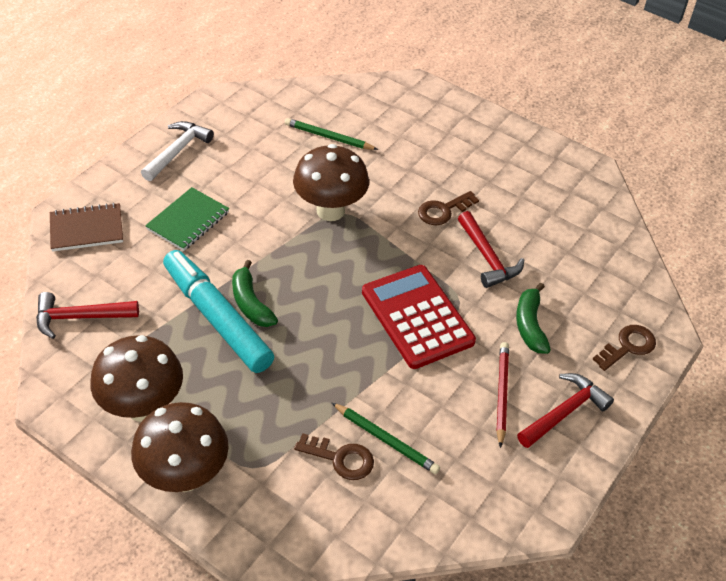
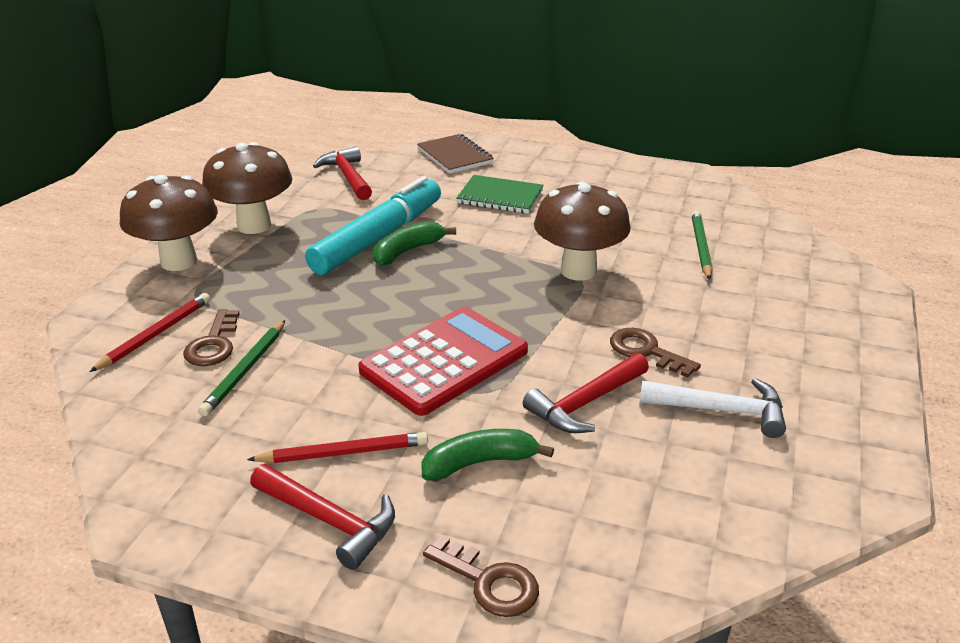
camera: 75 degrees right, 15 degrees down
(178, 151) = (593, 172): white hammer -> white hammer (721, 410)
(309, 501) = (155, 334): none -> red pencil

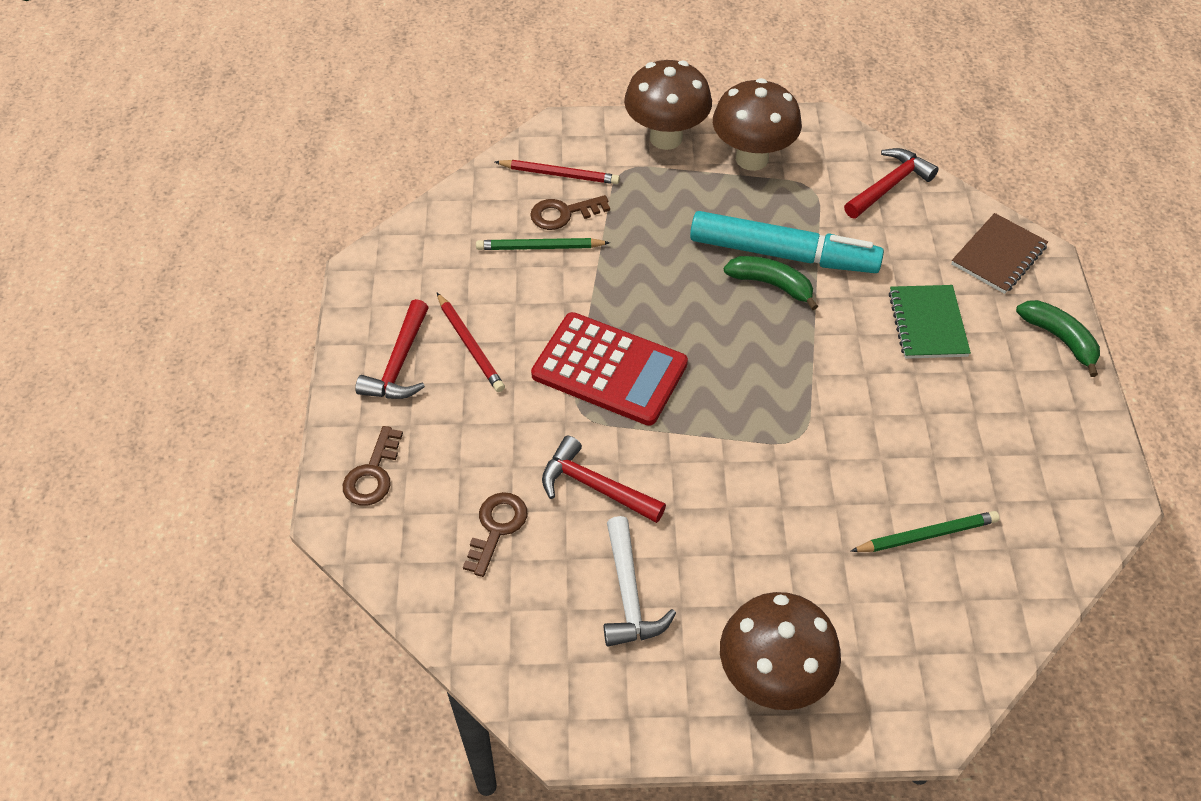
camera: 70 degrees right, 20 degrees up
(479, 463) = (491, 433): green banana -> green banana (1059, 339)
(578, 271) = (811, 431): brown mushroom -> brown mushroom (772, 678)
(646, 351) = (695, 518): brown key -> brown key (497, 528)

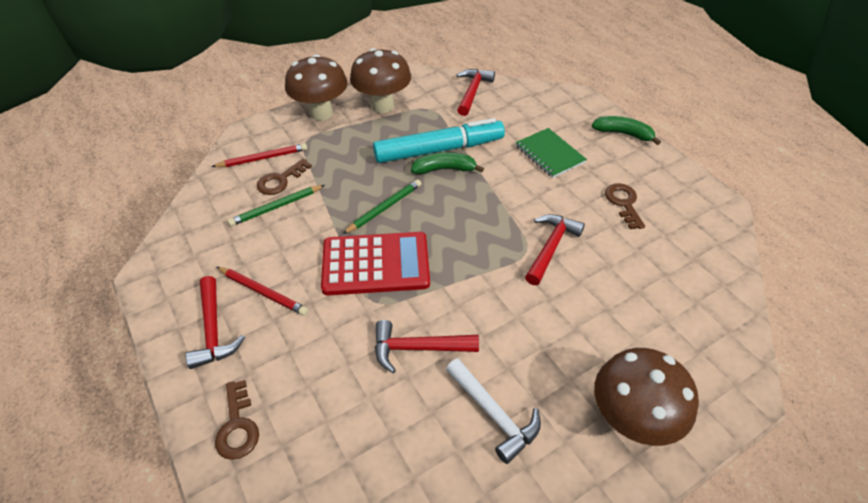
camera: 30 degrees left, 5 degrees down
(497, 528) = (364, 417): brown key -> brown key (623, 203)
(832, 447) = (551, 247): none -> red hammer
(927, 535) = (645, 273): green pencil -> green pencil (384, 208)
(998, 256) = (558, 105): brown notebook -> none

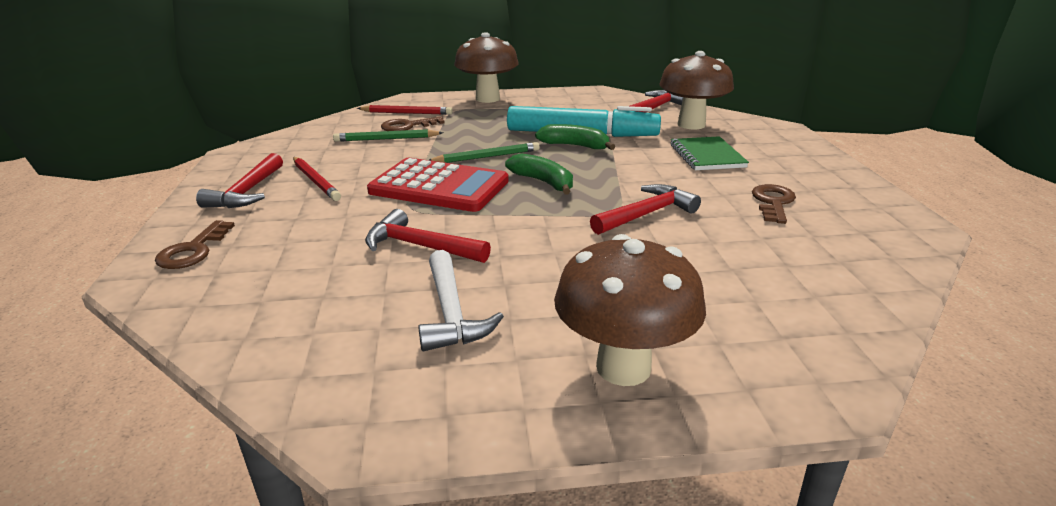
camera: 25 degrees right, 20 degrees down
(383, 106) = (551, 103): brown mushroom -> brown mushroom (691, 125)
(623, 134) = (817, 157): green banana -> green banana (543, 182)

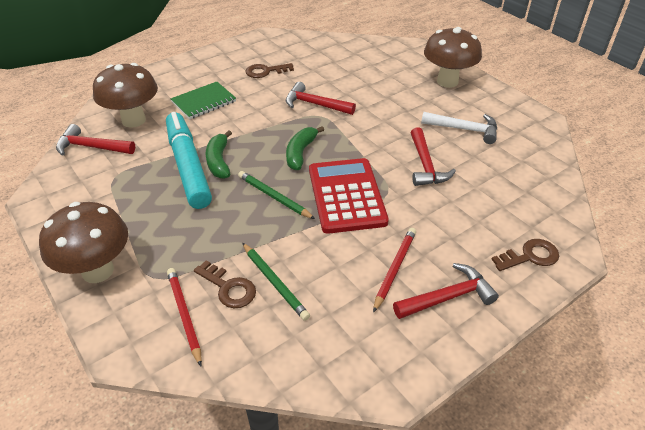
camera: 120 degrees left, 15 degrees up
(451, 313) = (464, 129): white hammer -> white hammer turned 60 degrees clockwise

